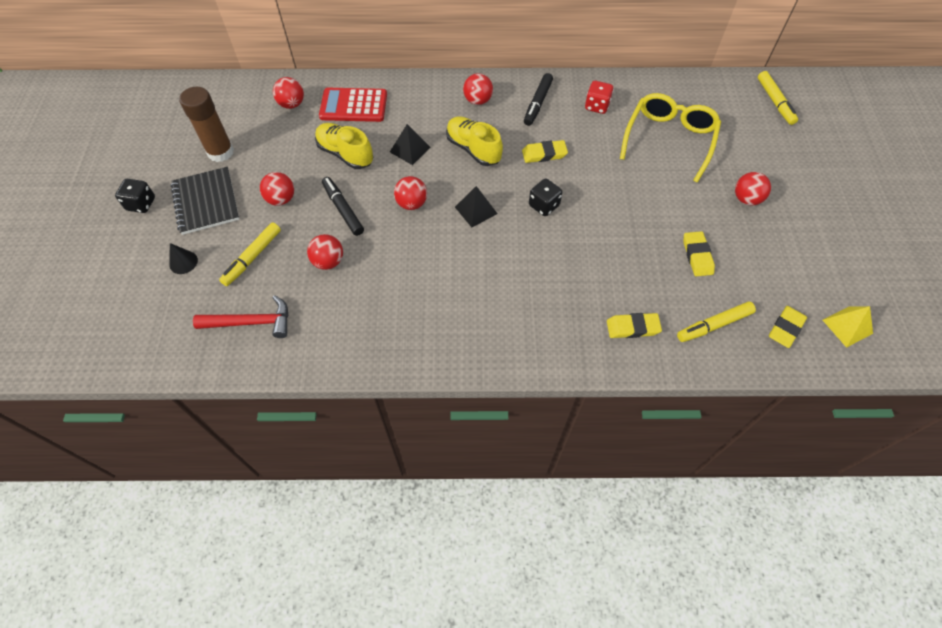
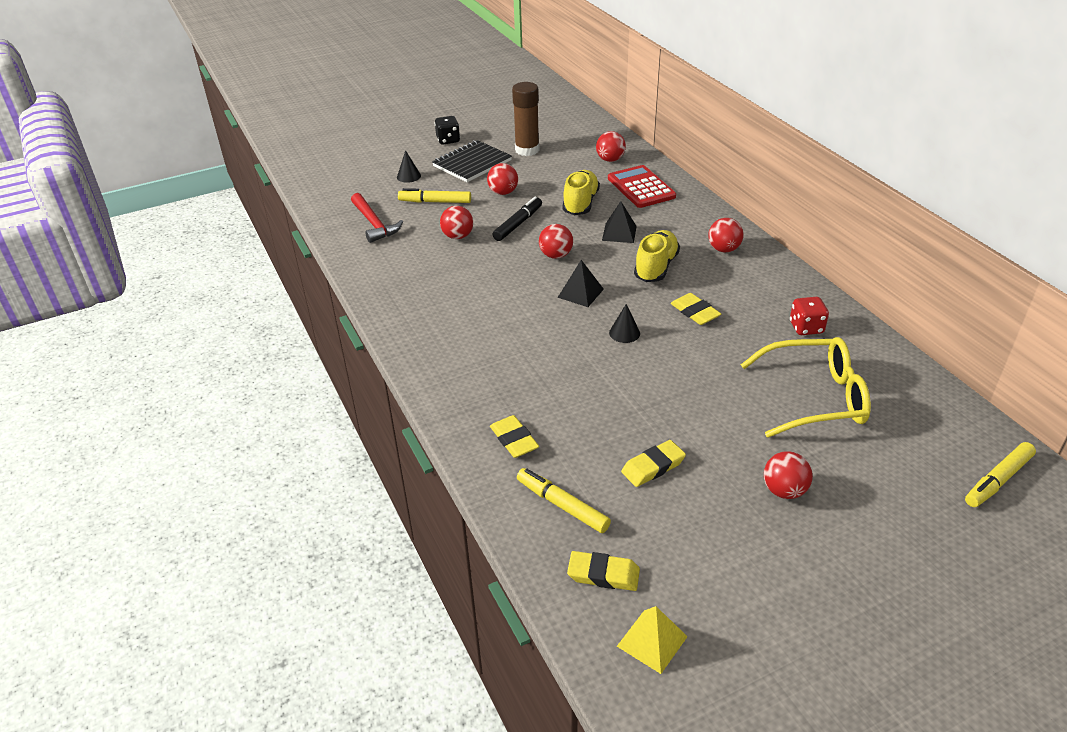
camera: 65 degrees right, 20 degrees down
(538, 103) = (763, 287): black marker -> none
(544, 205) = (624, 333): black dice -> black cone

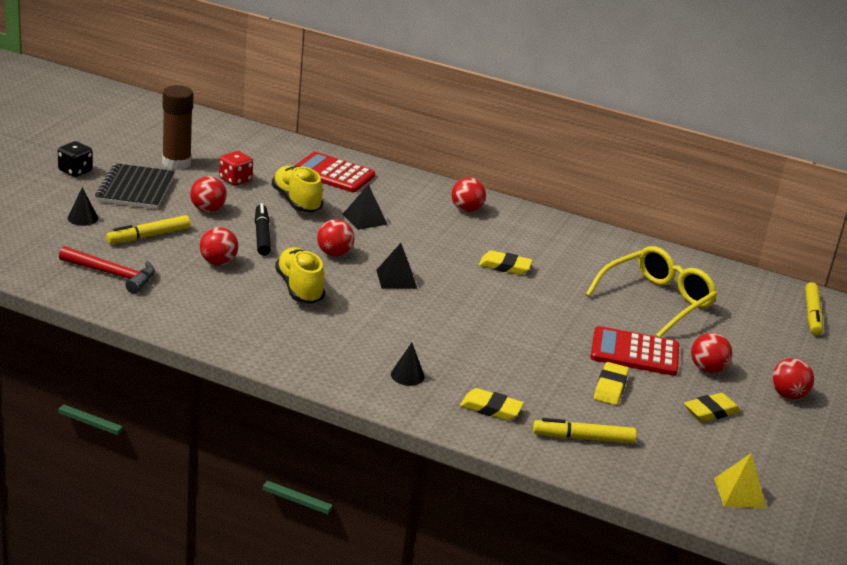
camera: 45 degrees left, 10 degrees down
(603, 574) = (664, 469): yellow eraser -> yellow eraser (711, 411)
(610, 160) = (272, 154): red ball -> red ball (788, 395)
(624, 333) = (471, 299): black cone -> black cone (407, 375)
(656, 267) = (431, 239): yellow shoe -> yellow shoe (299, 288)
(723, 442) = (634, 352): none -> red calculator
(806, 328) = (595, 253): red dice -> red dice (235, 180)

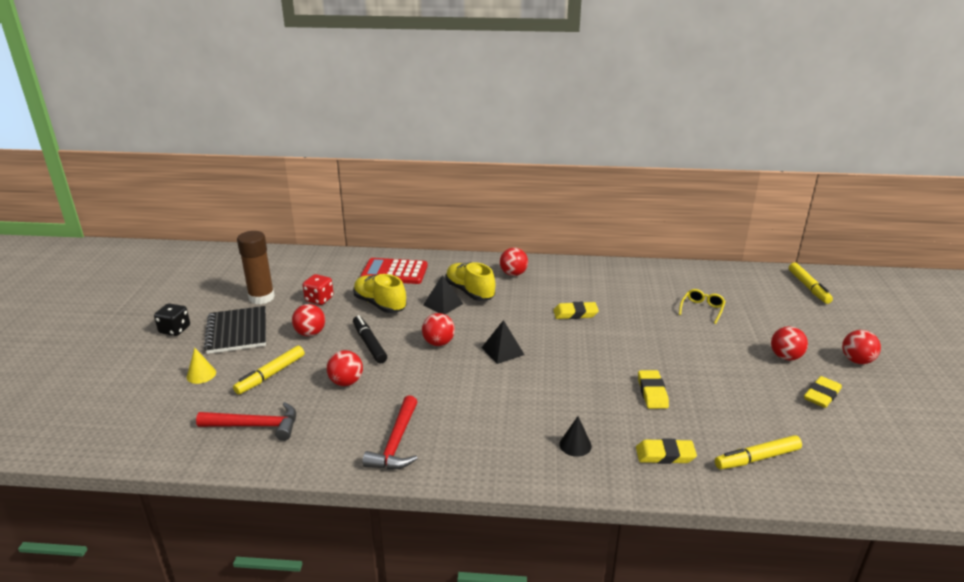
camera: 15 degrees left, 0 degrees up
(82, 218) = (201, 374): black cone -> yellow cone
(235, 325) = (396, 443): none -> red hammer
(299, 288) = (430, 386): yellow shoe -> yellow shoe (469, 292)
(610, 387) = (735, 399): yellow eraser -> yellow eraser (652, 392)
(634, 352) = (725, 360): red calculator -> none
(656, 301) = (702, 309): yellow glasses -> yellow glasses, size x0.47
(739, 493) = (912, 469): yellow pyramid -> none

